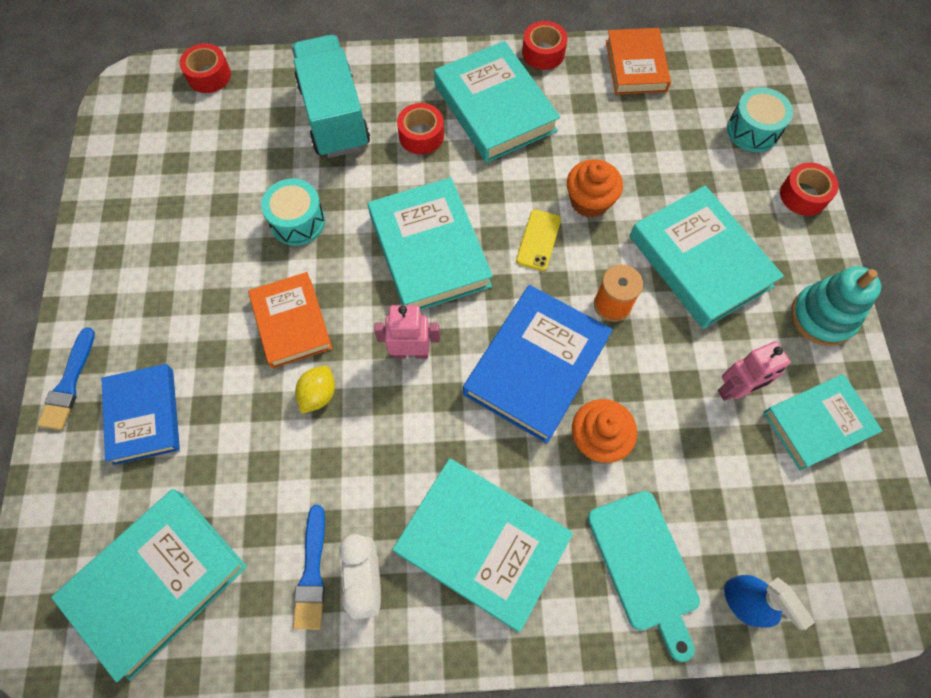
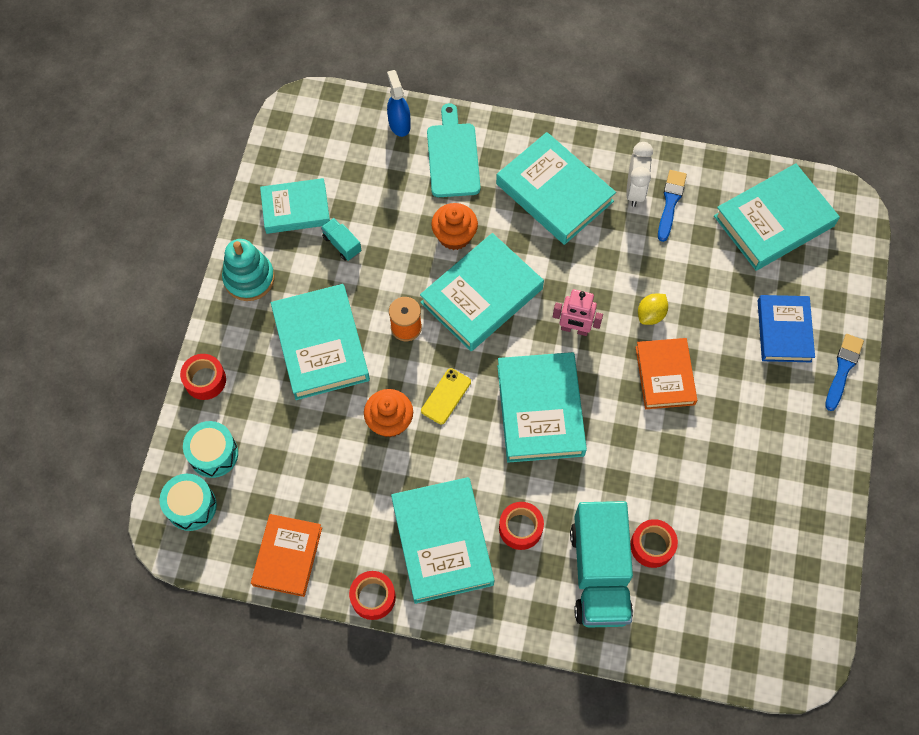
camera: 165 degrees left, 0 degrees up
(209, 76) = (720, 658): red tape -> red tape (652, 546)
(297, 221) = (649, 466): turquoise drum -> turquoise drum (191, 506)
(536, 366) = (481, 295): blue book -> turquoise book
(735, 389) = (342, 244): pink robot -> turquoise truck

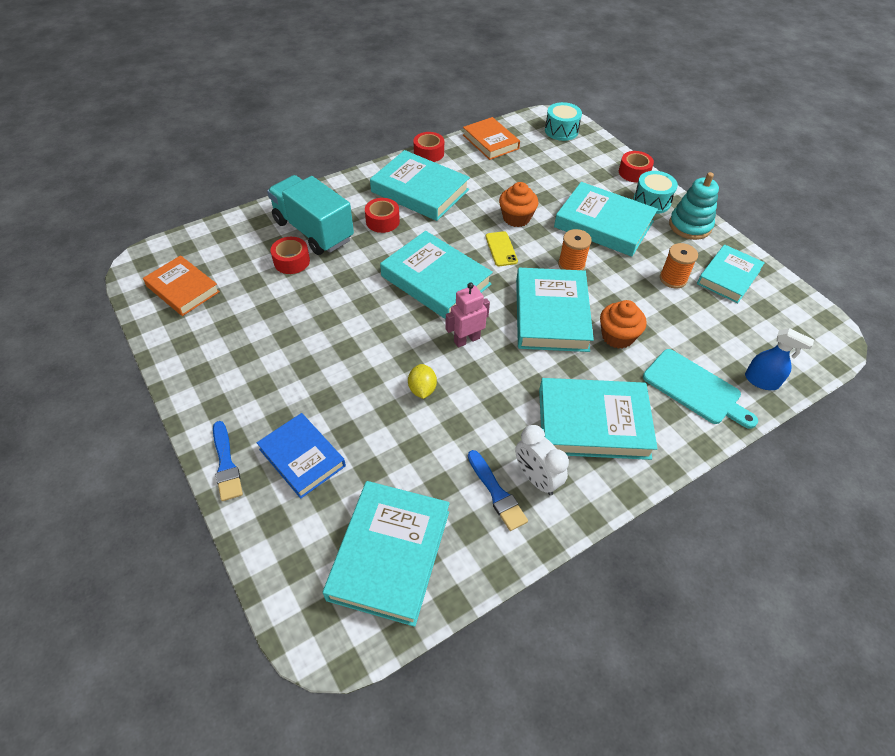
camera: 135 degrees right, 15 degrees down
(213, 454) = (582, 151): turquoise drum -> turquoise drum (651, 201)
(342, 244) = (673, 279): turquoise truck -> orange spool
(664, 375) = (372, 356): orange book -> orange book (183, 289)

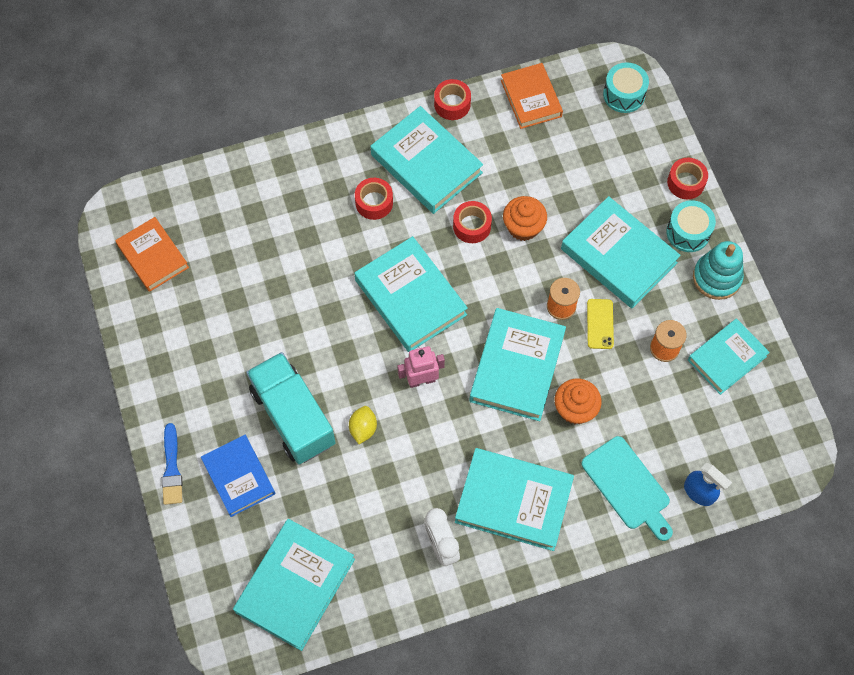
camera: 15 degrees right, 15 degrees up
(291, 261) = (267, 241): red tape -> red tape (472, 226)
(313, 231) = (297, 202): turquoise truck -> turquoise truck (293, 417)
(496, 493) = (401, 551): blue brush -> none
(501, 249) = (492, 269): yellow phone -> yellow phone (600, 324)

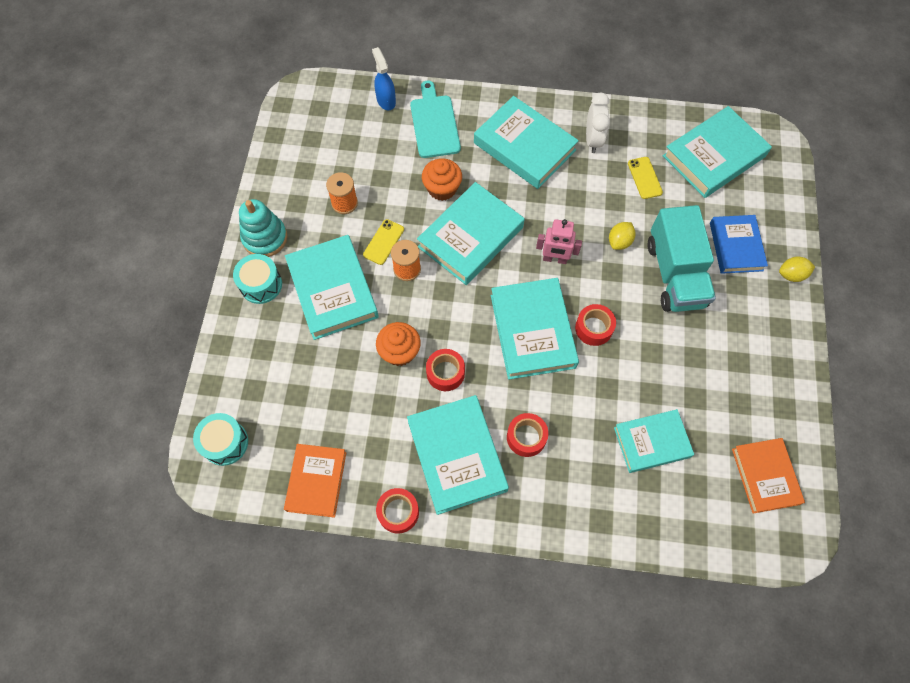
camera: 155 degrees left, 0 degrees up
(172, 468) = (791, 275): blue brush -> yellow lemon
(364, 520) = (644, 178): none -> yellow phone
(686, 182) = (231, 329): red tape -> red tape (593, 328)
(727, 358) = (302, 176): turquoise book -> turquoise book (651, 442)

